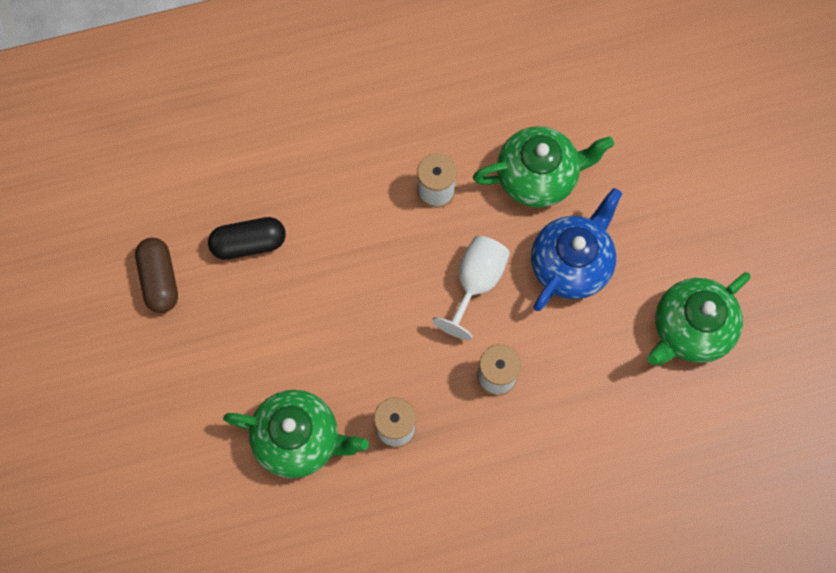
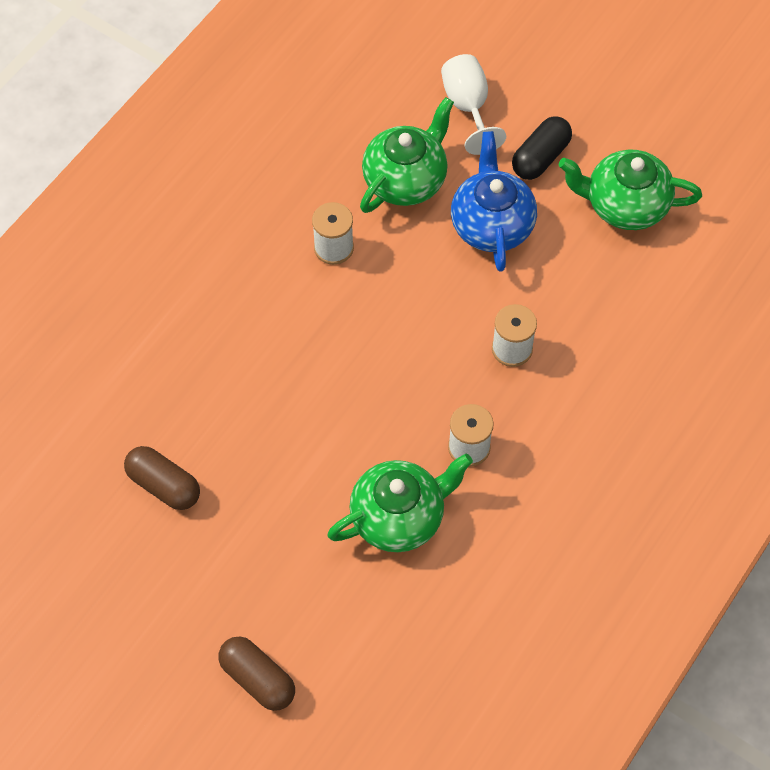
camera: 40 degrees left, 10 degrees down
(99, 477) = (258, 679): none -> brown capsule
(249, 243) = (215, 400): black capsule -> black capsule (540, 157)
(476, 283) = (431, 293): white goblet -> white goblet (468, 107)
(690, 329) = (625, 205): green teapot -> green teapot turned 90 degrees clockwise

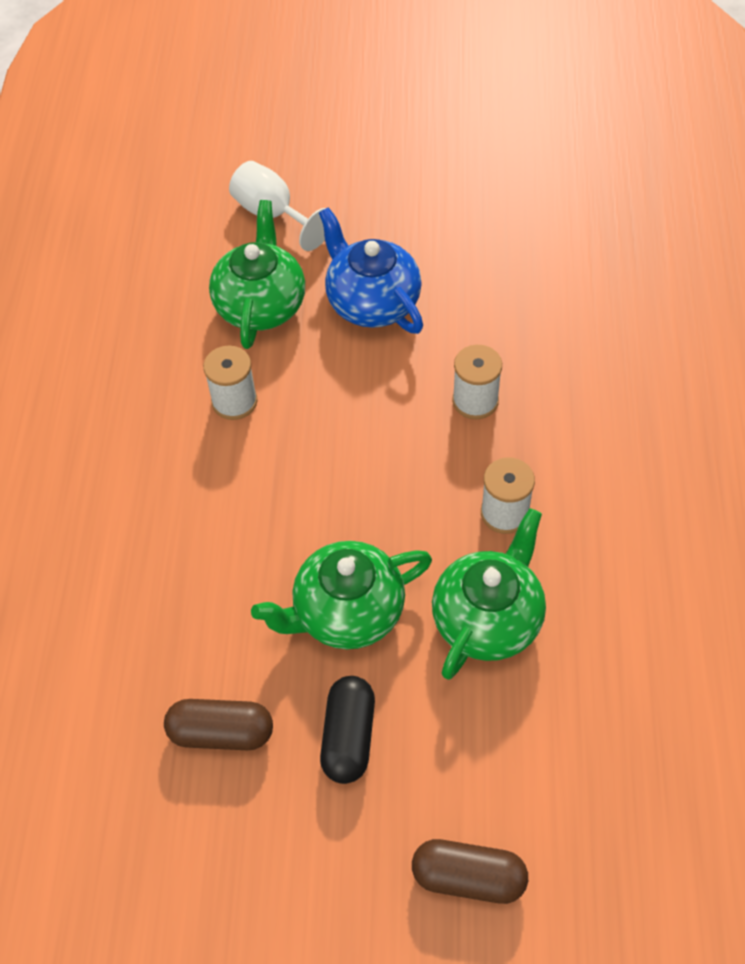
camera: 30 degrees left, 5 degrees down
(540, 157) = (373, 224): black capsule -> black capsule (349, 737)
(625, 205) = (480, 225): green teapot -> green teapot (347, 612)

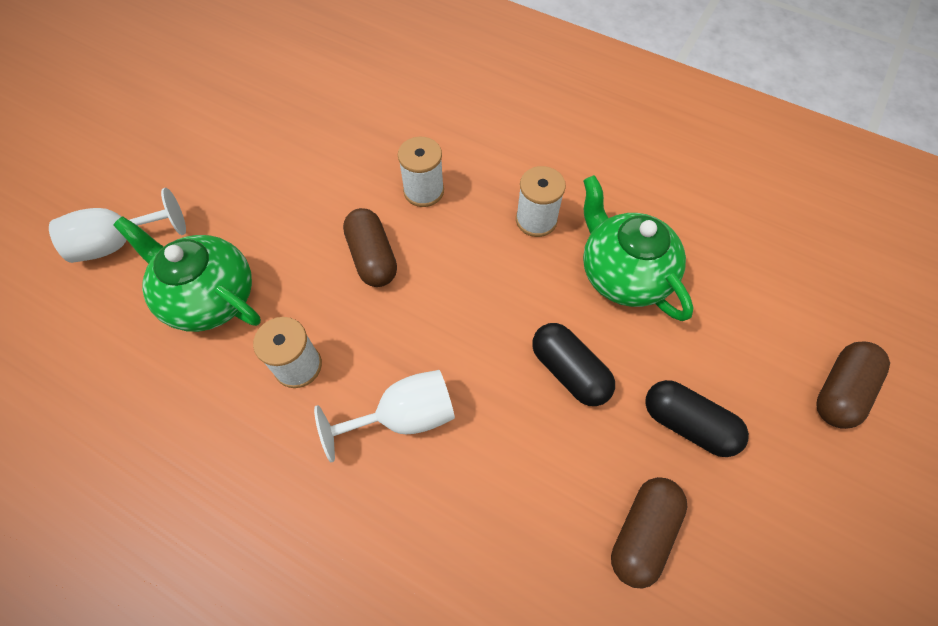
camera: 65 degrees left, 5 degrees up
(231, 501) = (403, 417): none -> white goblet
(347, 612) = (569, 371): green teapot -> black capsule
(372, 302) = (277, 214): blue teapot -> none
(372, 398) = (372, 257): none -> brown capsule

